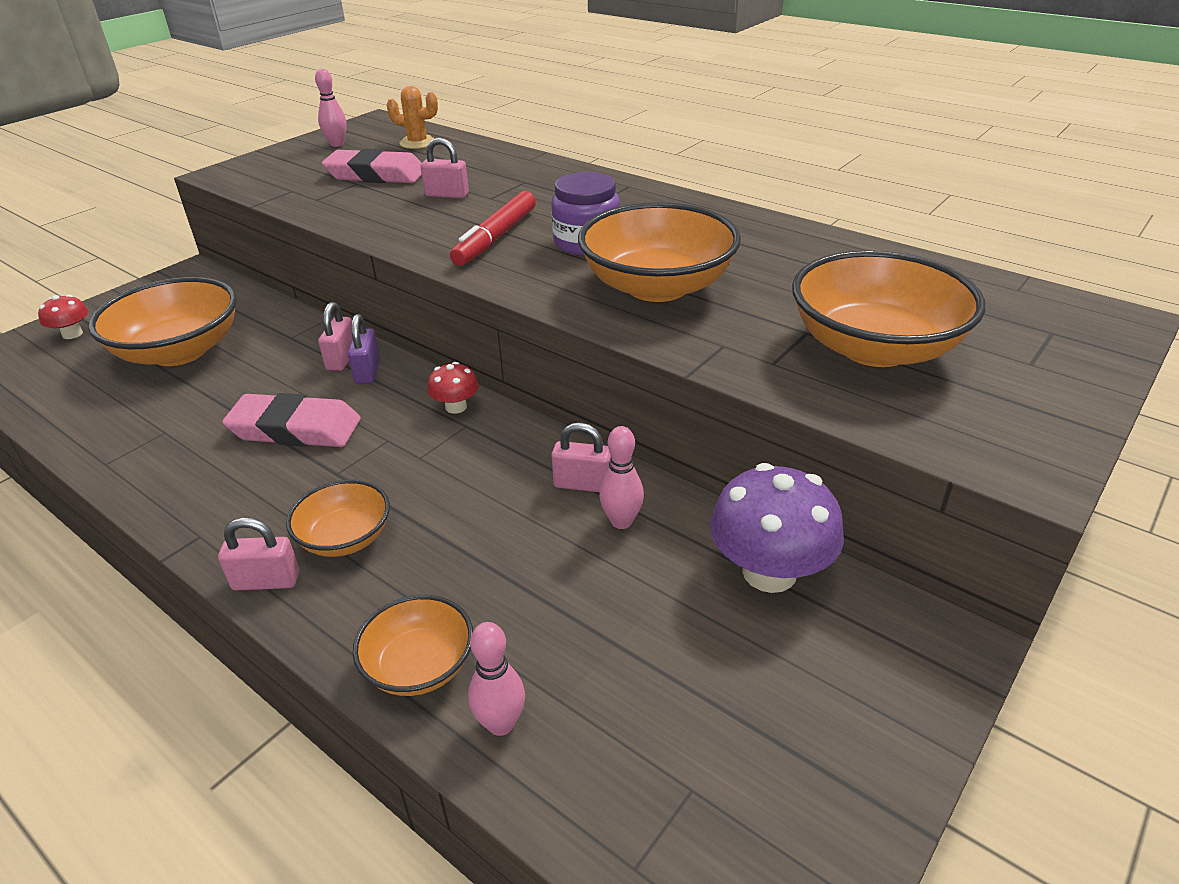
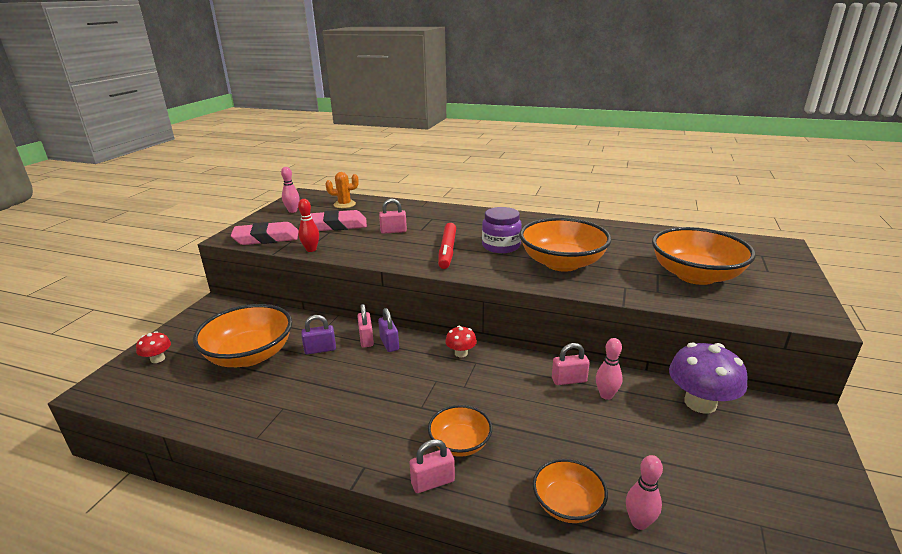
camera: 20 degrees left, 10 degrees down
(271, 361) = (320, 349): none -> purple padlock
(295, 429) = (372, 386): pink eraser -> pink eraser (266, 238)
(306, 207) = (311, 249): none -> red bowling pin

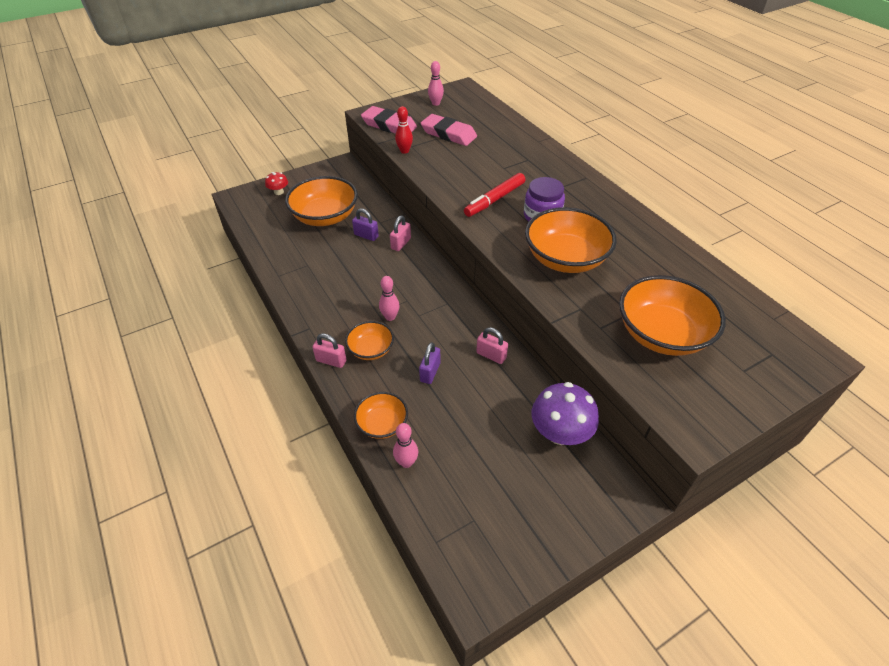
camera: 40 degrees right, 20 degrees up
(344, 204) = (480, 112): orange cactus -> none
(389, 343) = (411, 255): purple padlock -> purple padlock (430, 372)
(393, 231) = (481, 160): pink padlock -> none
(461, 353) = (446, 290): red mushroom -> none
(606, 395) = (501, 382): pink bowling pin -> pink bowling pin (390, 317)

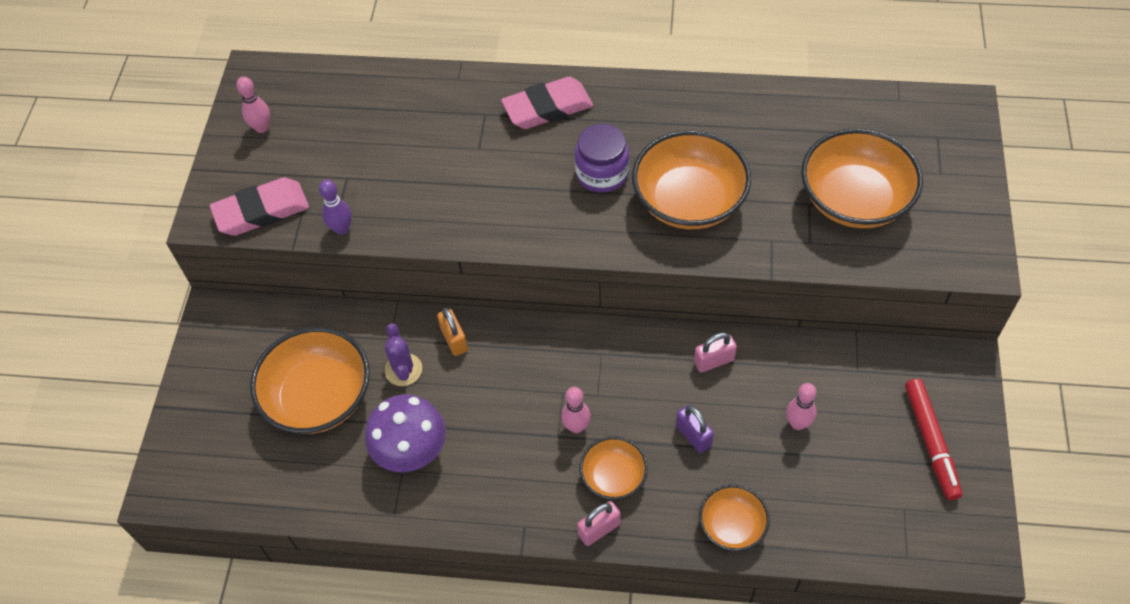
camera: 50 degrees left, 10 degrees up
(279, 192) = (204, 427): red mushroom -> none
(366, 236) = (403, 370): purple padlock -> purple cactus
(401, 243) = (454, 340): pink padlock -> orange padlock
(404, 151) = (341, 229): red bowling pin -> purple bowling pin
(406, 462) = (798, 530): pink bowling pin -> pink bowling pin (797, 423)
(448, 134) = (350, 158): pink eraser -> pink eraser (547, 108)
(495, 200) = (532, 198): red marker -> red marker (931, 442)
(560, 433) = (857, 367): purple mushroom -> purple mushroom (411, 450)

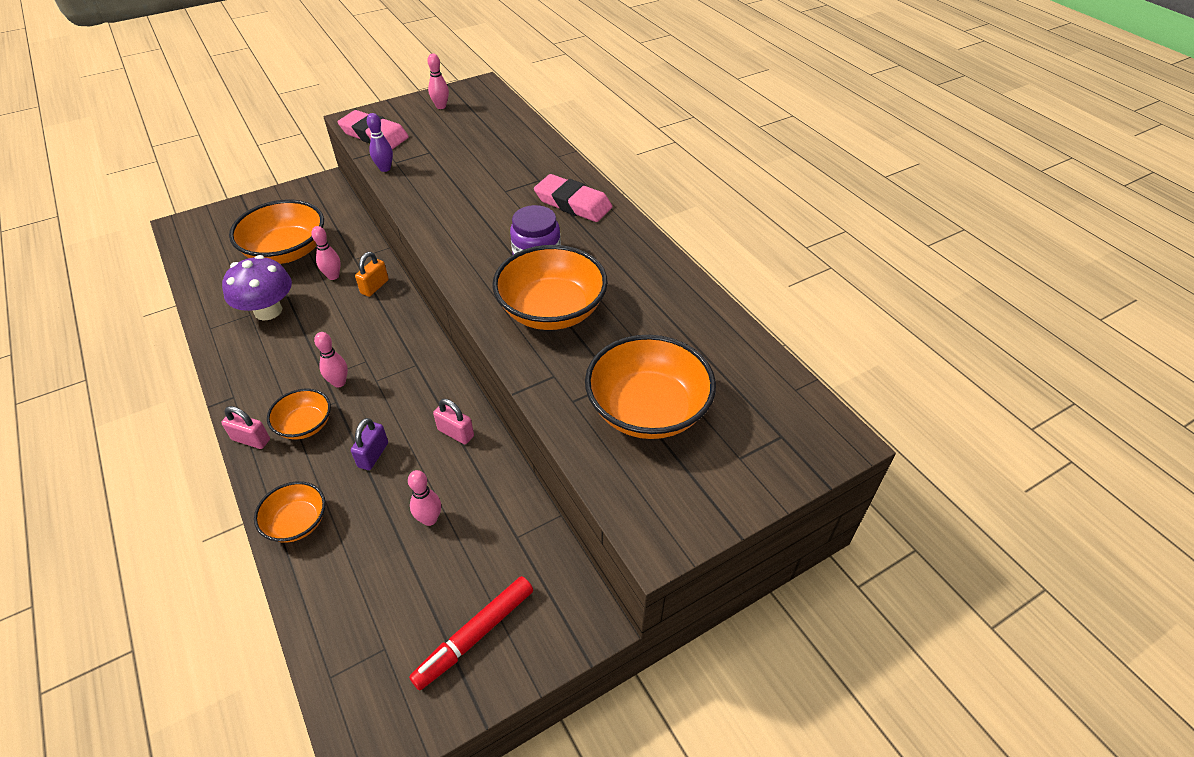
camera: 50 degrees right, 10 degrees down
(403, 370) = (333, 276): purple cactus -> pink bowling pin

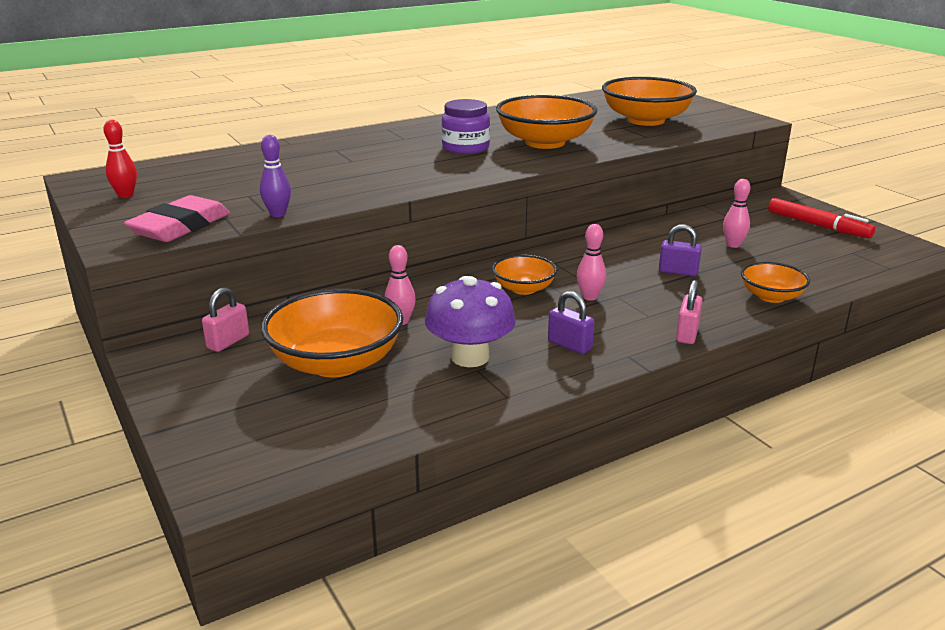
camera: 90 degrees left, 20 degrees down
(263, 363) = (569, 345): none -> purple padlock
(305, 425) = (655, 307): orange bowl -> orange bowl (524, 288)
(374, 287) = (425, 294): orange padlock -> none
(441, 106) = (126, 195): pink bowling pin -> red bowling pin
(456, 433) = (638, 241): pink padlock -> pink padlock (228, 342)
(573, 203) = (382, 138): pink eraser -> none

